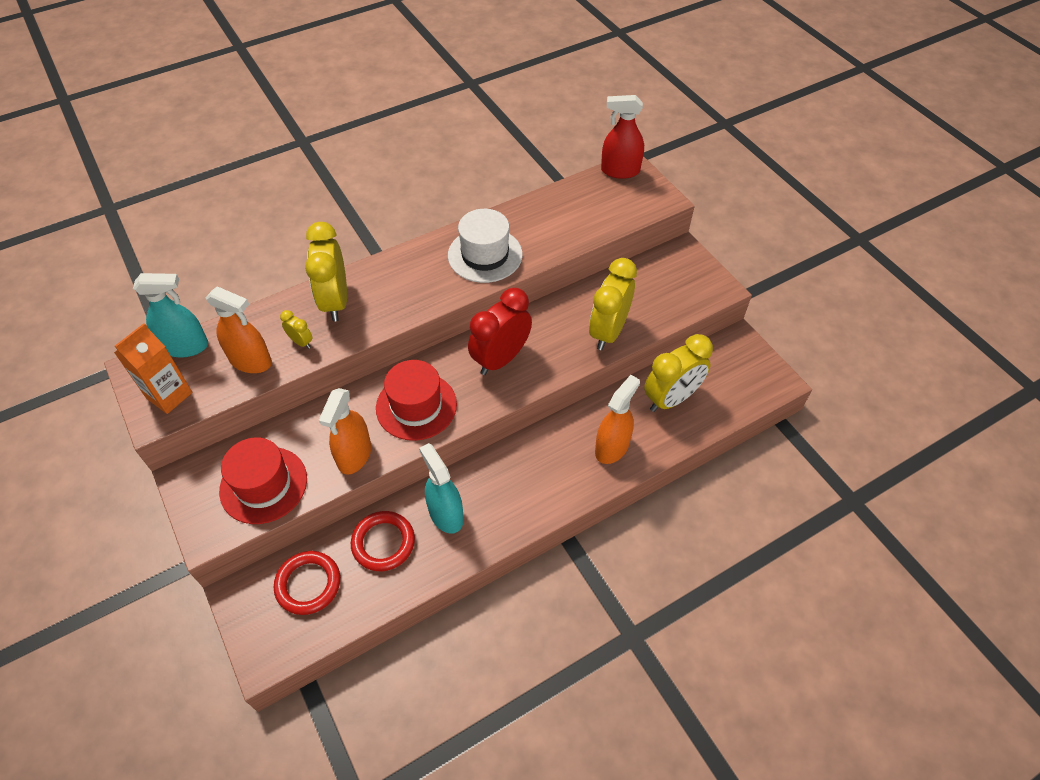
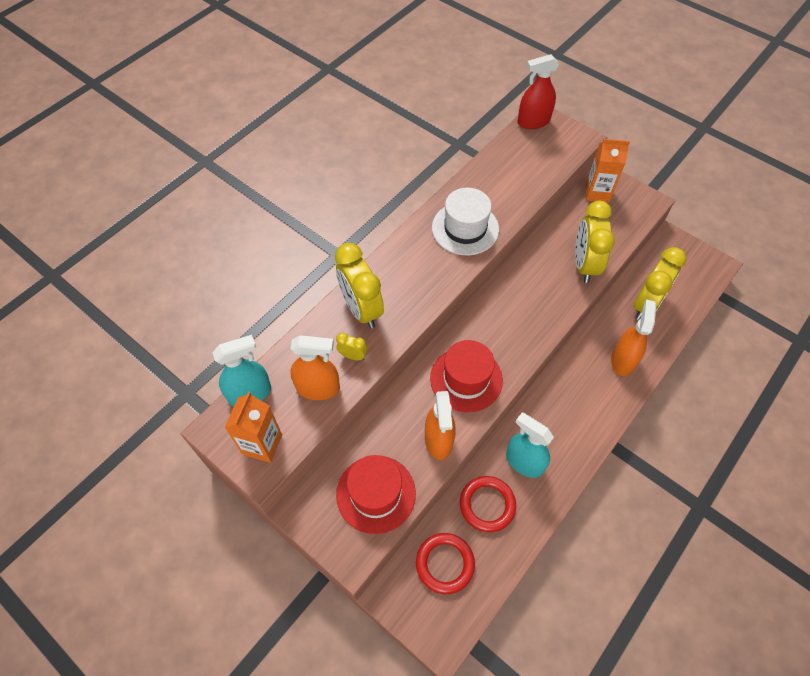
camera: 20 degrees left, 5 degrees up
(501, 359) = (512, 315): red clock -> none
(665, 264) = (597, 193): none -> orange carton

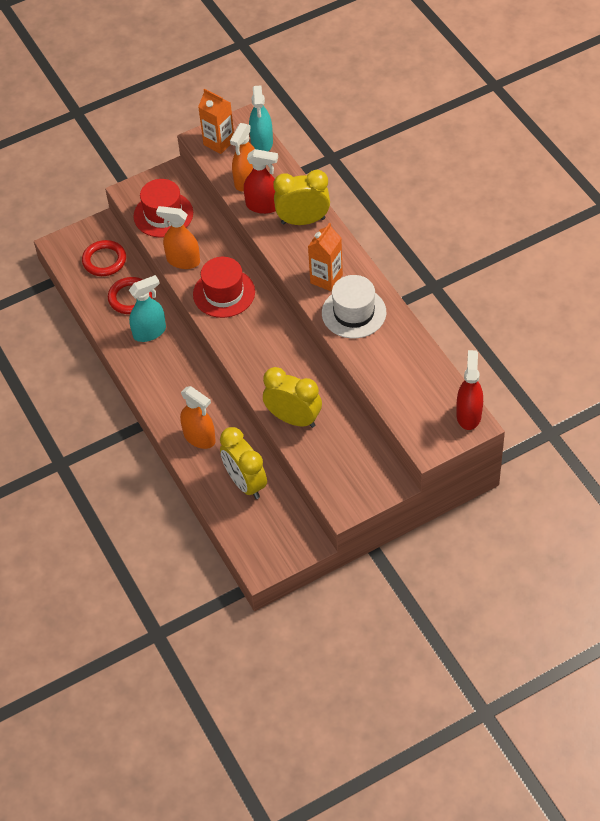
camera: 115 degrees right, 5 degrees down
(353, 356) = (263, 206): yellow clock -> red spray bottle
(597, 193) = (374, 467): orange carton -> orange carton (326, 279)

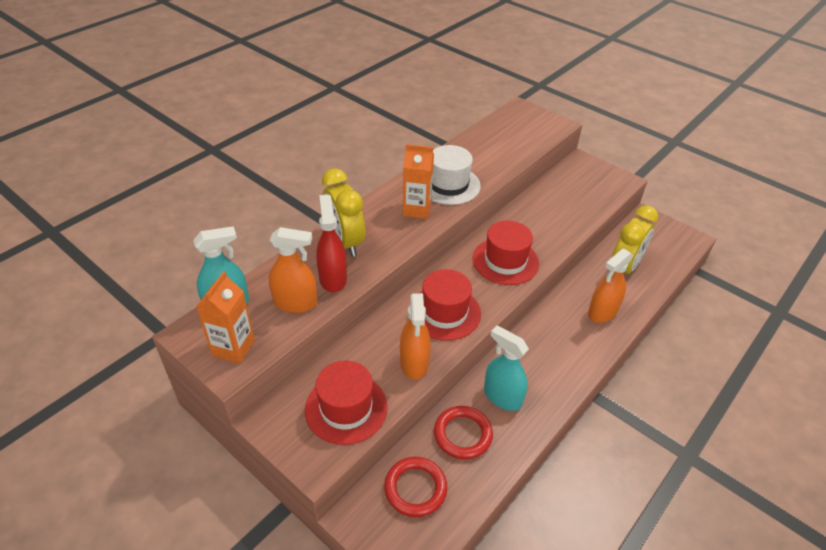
camera: 115 degrees left, 10 degrees down
(199, 437) = (602, 312): orange spray bottle -> orange spray bottle turned 150 degrees counterclockwise
(264, 354) = (505, 261): none -> red hat
(293, 419) = (562, 225): yellow clock -> none
(468, 415) = (514, 111): red spray bottle -> none

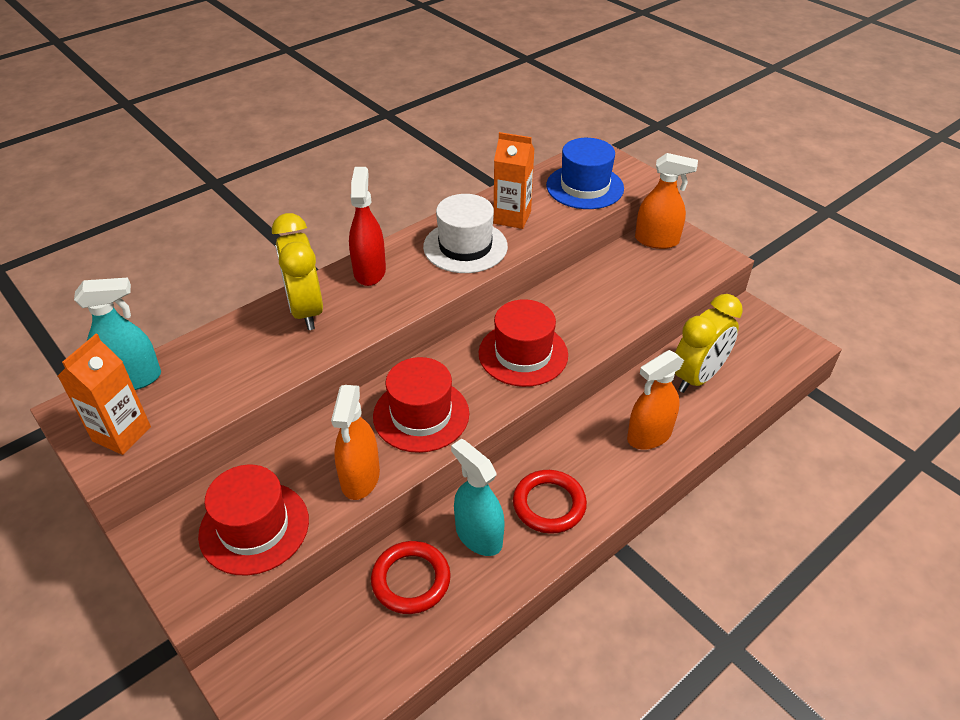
camera: 10 degrees right, 0 degrees up
(295, 303) = (218, 384): orange spray bottle -> orange spray bottle (657, 240)
(333, 278) = (275, 356): red spray bottle -> red spray bottle (369, 271)
(415, 488) = (327, 644): red ring -> red ring (549, 504)
(417, 209) = (413, 276): orange carton -> orange carton (512, 217)
(521, 134) = (585, 187): none -> blue hat

